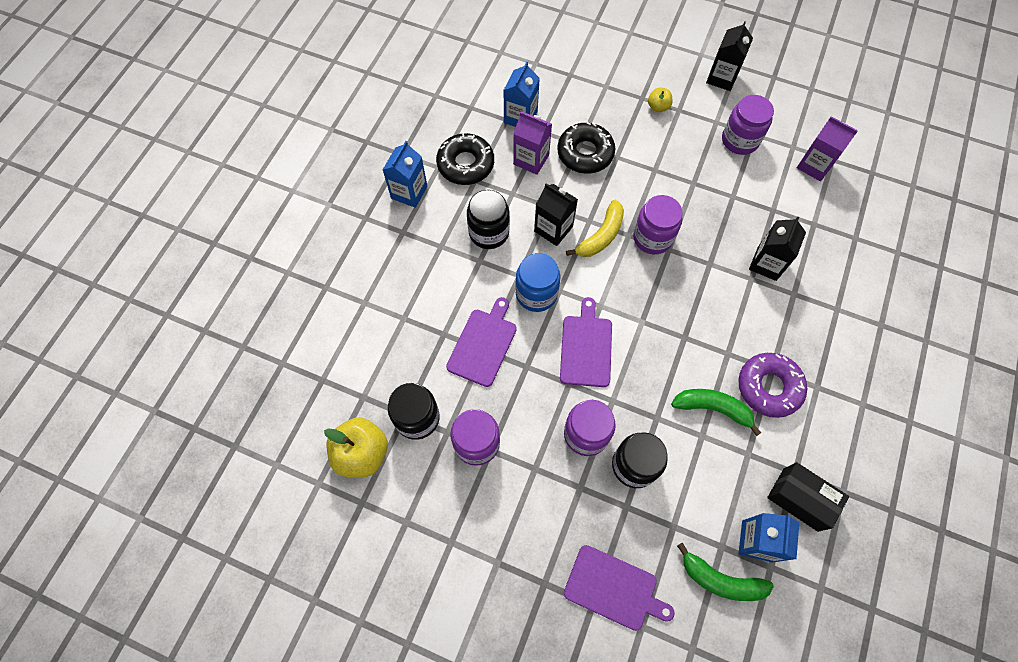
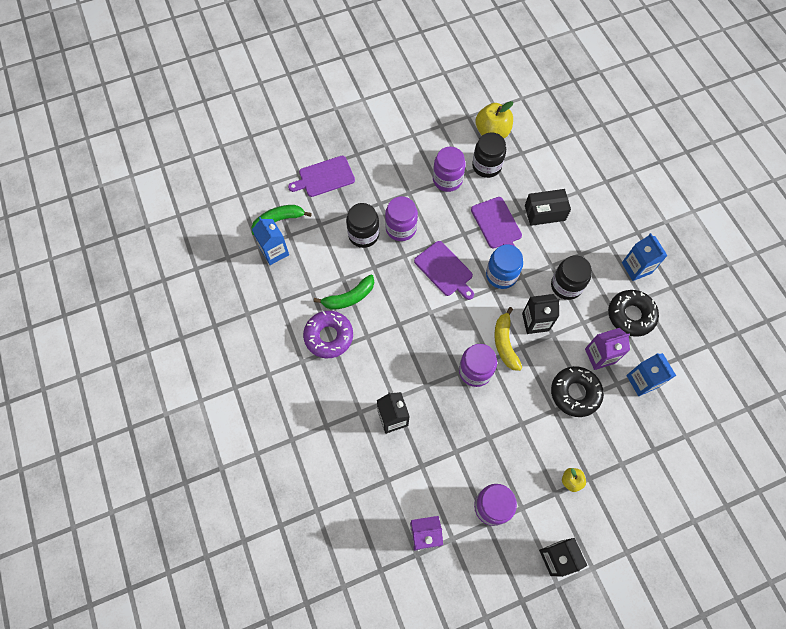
camera: 135 degrees right, 0 degrees up
(800, 499) = (267, 290): black box -> black box (545, 213)

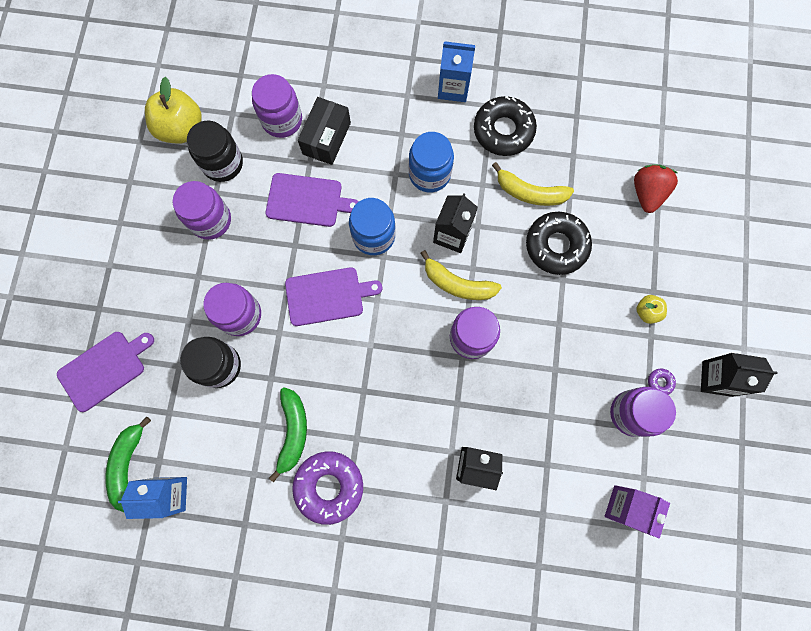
camera: 60 degrees left, 10 degrees up
(324, 177) = (104, 369): purple cutting board -> purple cutting board turned 135 degrees counterclockwise
(526, 516) = (660, 382): none -> purple donut
(538, 181) = (282, 120): none -> purple jar
(566, 286) = (429, 174): black jar -> blue jar
(600, 356) = (530, 192): purple carton -> yellow banana
(642, 381) = (581, 169): blue carton -> none
(658, 436) = (647, 193): none -> red strawberry

